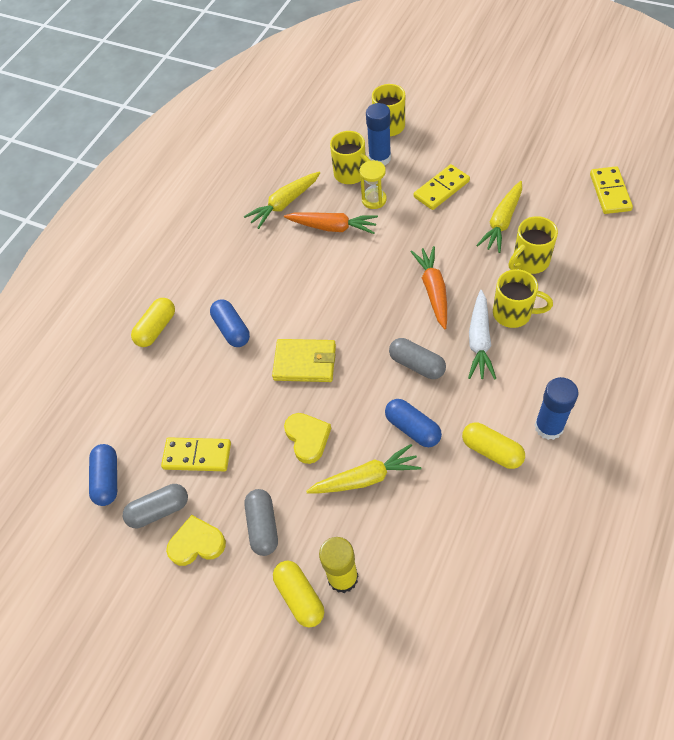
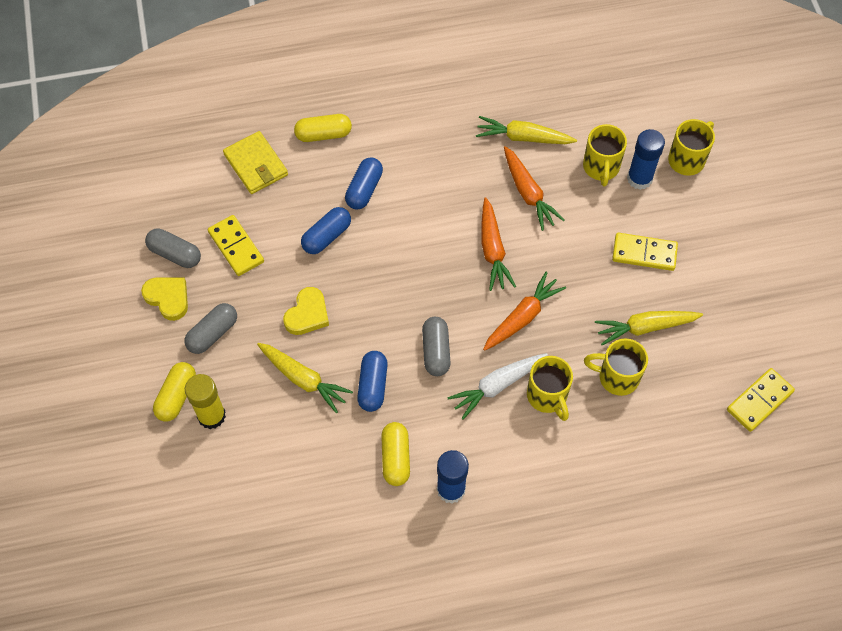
camera: 45 degrees right, 5 degrees up
(107, 479) = (174, 201): blue capsule -> blue capsule (327, 236)
(305, 362) = (374, 265): yellow wallet -> yellow wallet (256, 165)
(360, 276) = (492, 250): none -> orange carrot
(374, 200) = (586, 205): yellow hourglass -> none

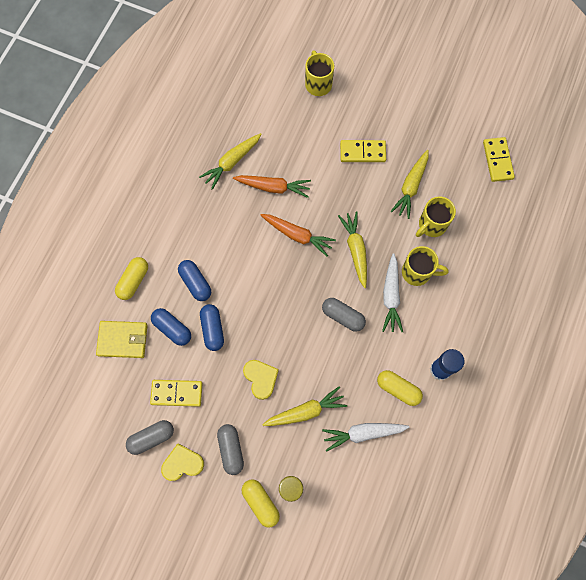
camera: 55 degrees left, 10 degrees up
(320, 452) = (363, 433): none -> white carrot
(372, 386) = (340, 370): blue capsule -> blue capsule (172, 329)
(522, 317) = (355, 250): orange carrot -> yellow carrot
(601, 168) = (287, 134): yellow mug -> none
(639, 178) = (311, 118): blue glue stick -> none
(644, 253) = (362, 152): yellow domino -> yellow domino turned 45 degrees clockwise

